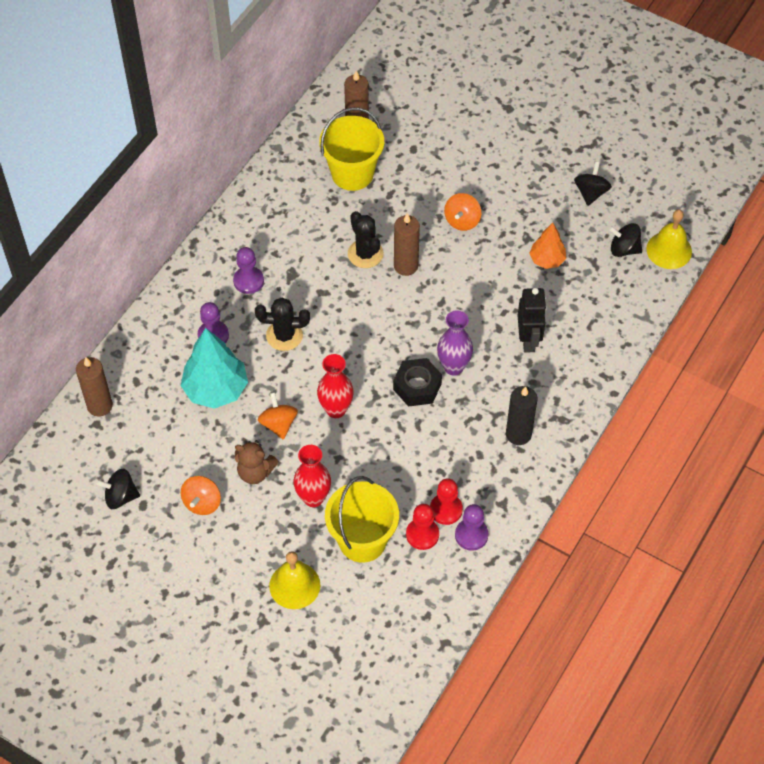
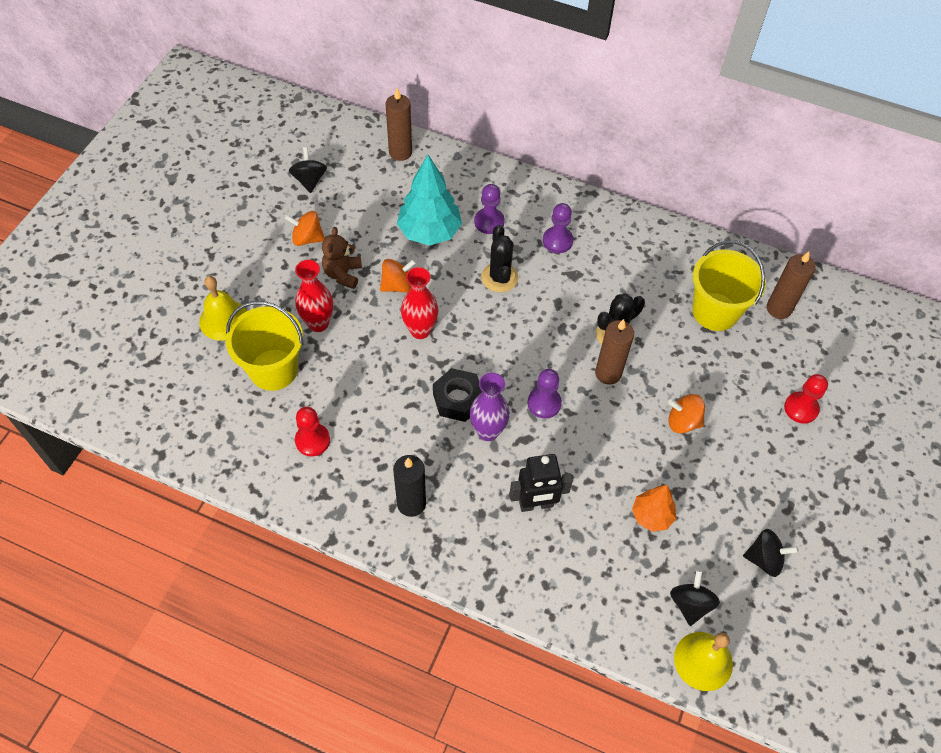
camera: 80 degrees right, 0 degrees up
(422, 534) = (282, 421): red pawn -> red pawn (801, 408)
(471, 535) = (284, 467): purple pawn -> purple pawn (544, 403)

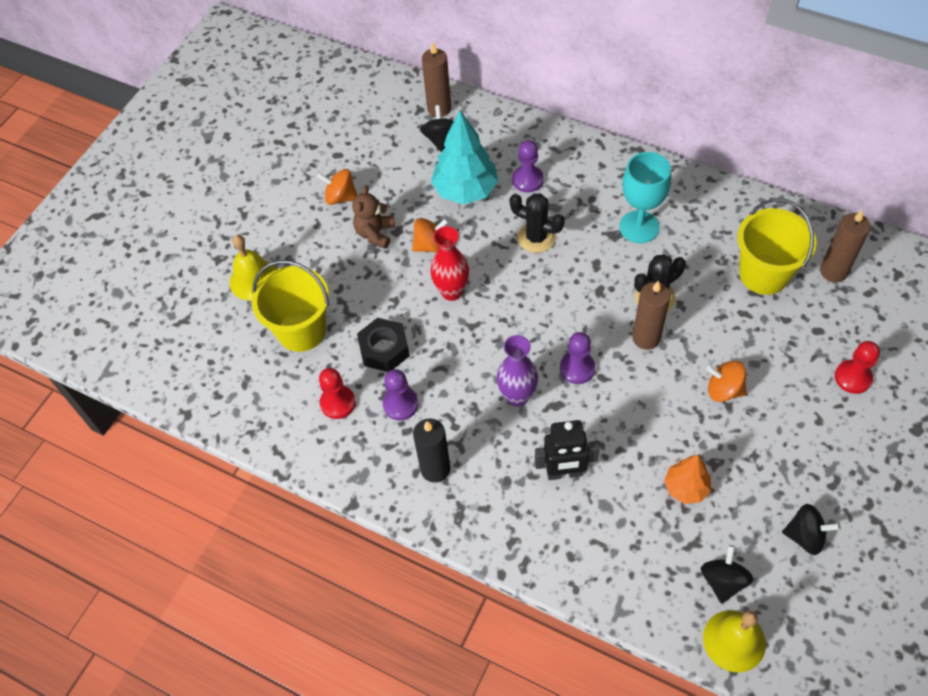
camera: 10 degrees right, 0 degrees up
(309, 180) = (345, 138): black spinning top -> black spinning top (440, 139)
(318, 323) = (348, 284): red vase -> none
(458, 399) = (487, 363): black nut -> black nut (384, 349)
(499, 277) = (536, 237): black cactus -> black cactus turned 60 degrees counterclockwise
(557, 241) = (598, 199): purple pawn -> purple pawn (400, 404)
(597, 267) = (639, 227): none -> turquoise goblet

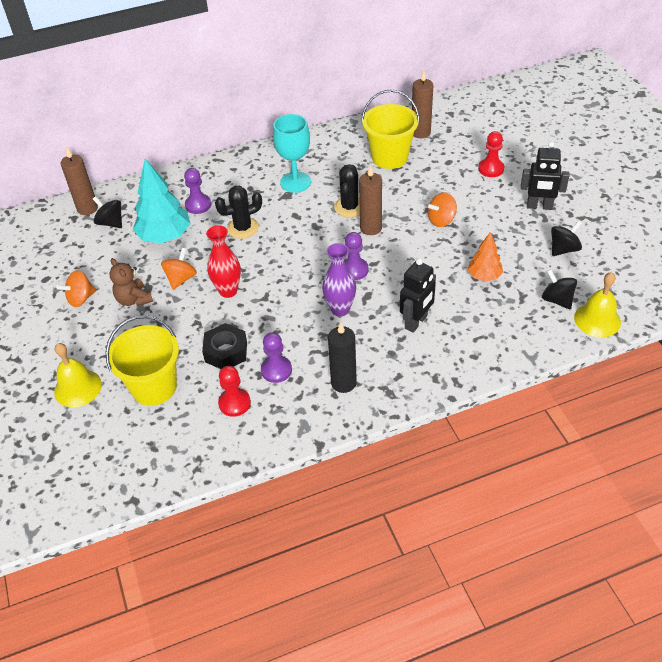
camera: 50 degrees left, 10 degrees down
(846, 466) = (539, 206): none -> black robot

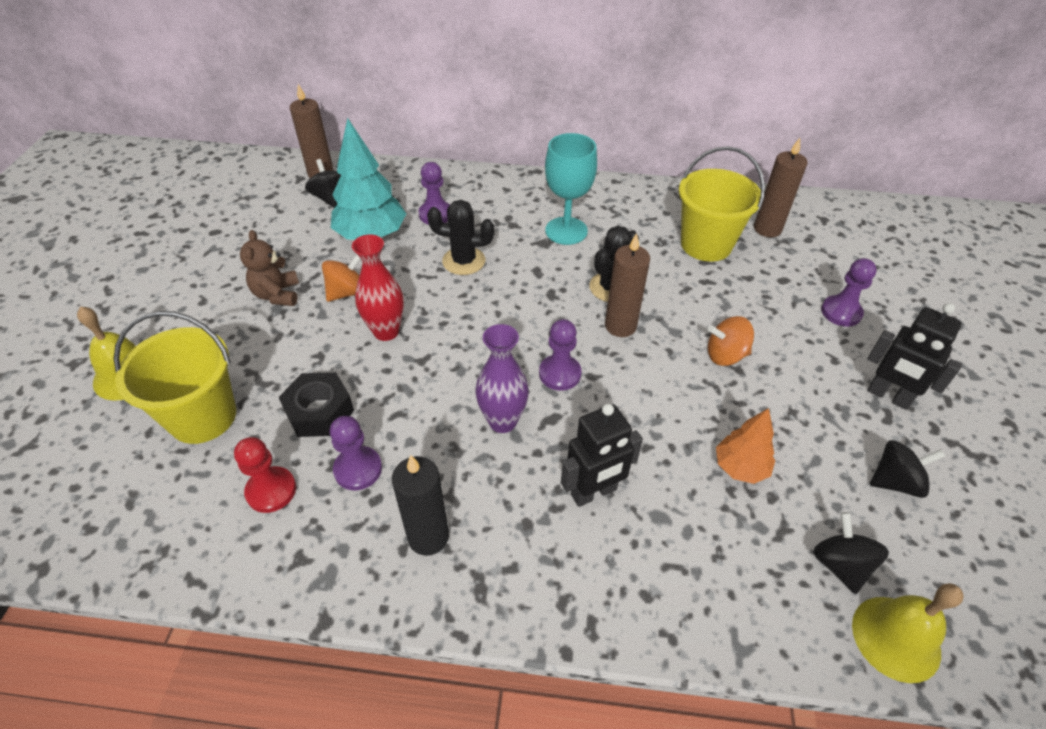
camera: 25 degrees right, 0 degrees up
(81, 298) = (227, 269): orange spinning top -> none
(491, 169) = (841, 312): red pawn -> purple pawn

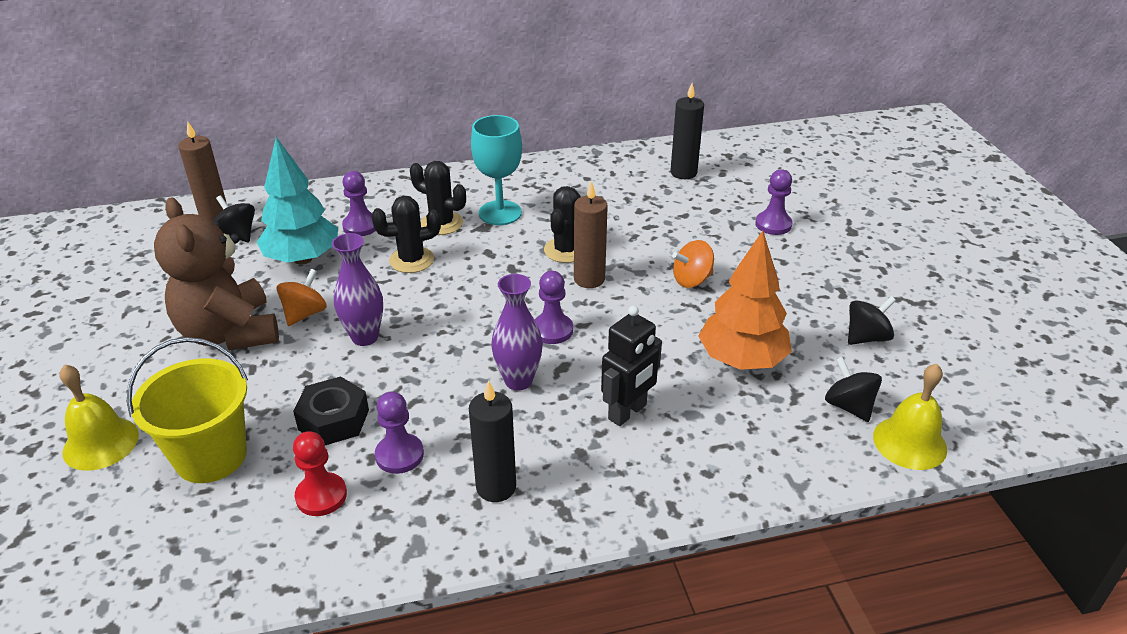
camera: 20 degrees left, 10 degrees down
(277, 295) = (229, 333): brown teddy bear -> brown teddy bear, size x1.92
(386, 331) = (365, 337): red vase -> purple vase
(508, 229) = (442, 223): none -> black cactus
(706, 244) = (635, 197): yellow bucket -> none
(740, 467) = (741, 360): orange tree -> orange tree, size x1.72
(767, 229) = (683, 173): brown candle -> black candle
(888, 396) = (836, 278): black robot -> none

